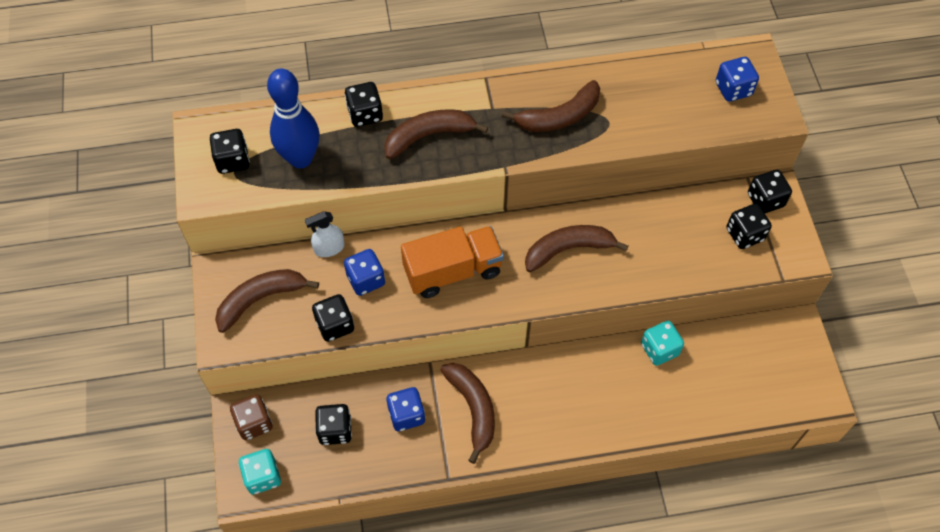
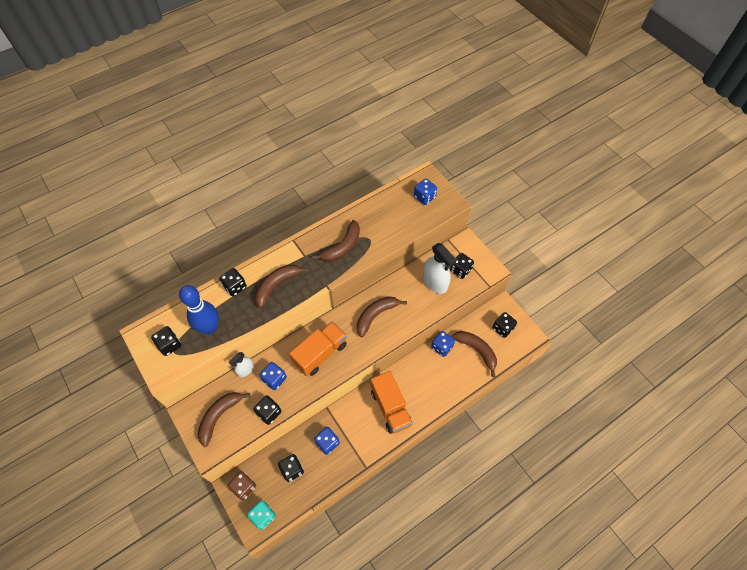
camera: 25 degrees left, 0 degrees up
(473, 409) = (361, 422): brown banana -> brown banana (476, 350)
(530, 406) = (390, 407): none -> orange truck
(659, 349) = (442, 347): turquoise dice -> blue dice
(691, 237) = (435, 282): none -> white spray bottle
(765, 200) = (462, 248): black dice -> black dice (502, 328)

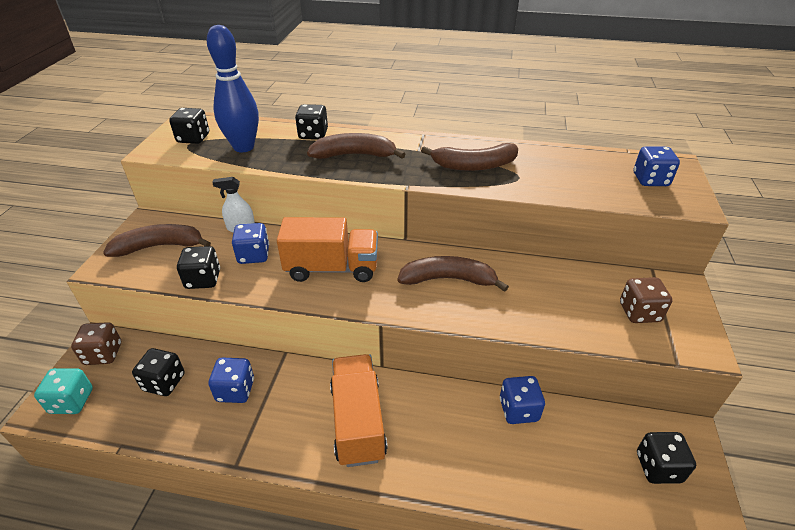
camera: 45 degrees right, 20 degrees down
(390, 407) = (358, 421): orange truck -> orange truck turned 150 degrees clockwise
(435, 282) = (579, 300): white spray bottle -> none
(460, 270) = (639, 312): black dice -> brown dice
(476, 350) = (576, 461): brown banana -> none

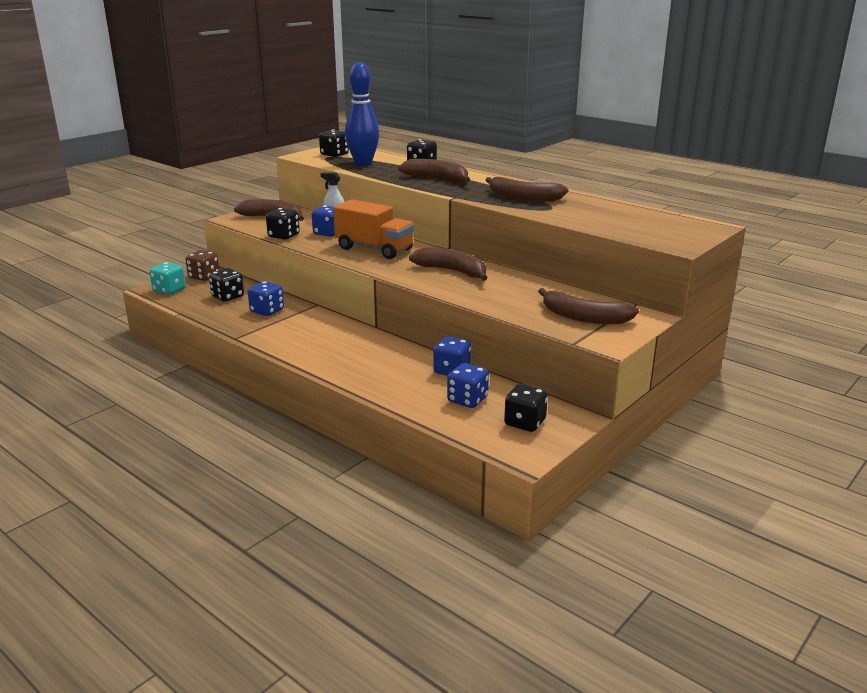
camera: 30 degrees right, 15 degrees down
(358, 421) = (330, 343): orange truck -> none
(639, 312) = (584, 317): brown dice -> brown banana
(650, 180) = (666, 229): blue dice -> blue dice (467, 400)

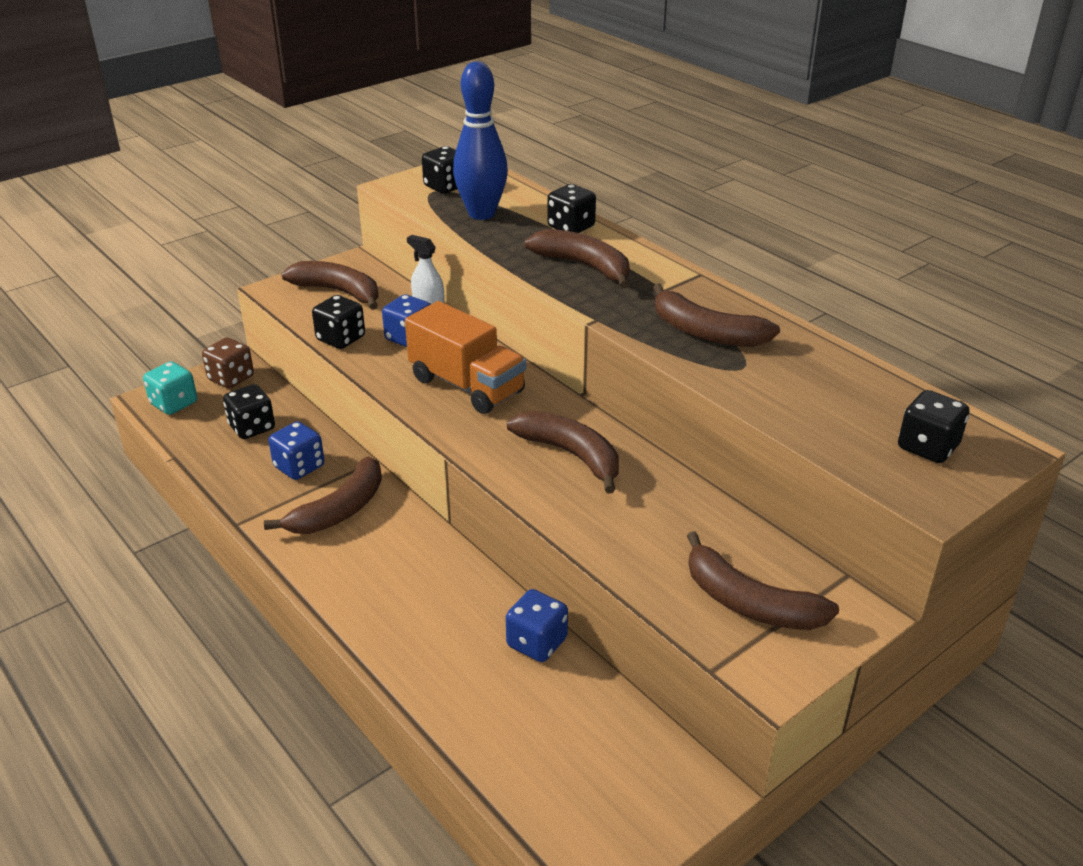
camera: 10 degrees right, 10 degrees up
(302, 327) = (340, 510): none -> brown banana
(467, 400) = (542, 717): blue dice -> none
(525, 423) = (617, 786): black dice -> black dice (927, 447)

